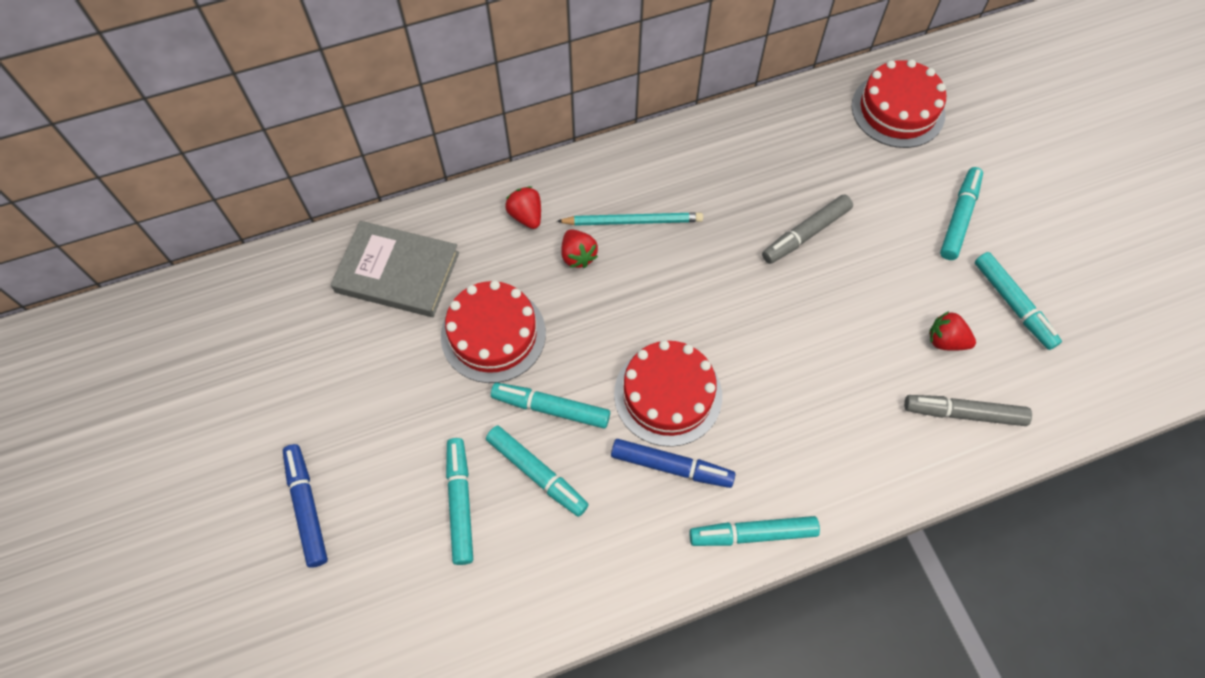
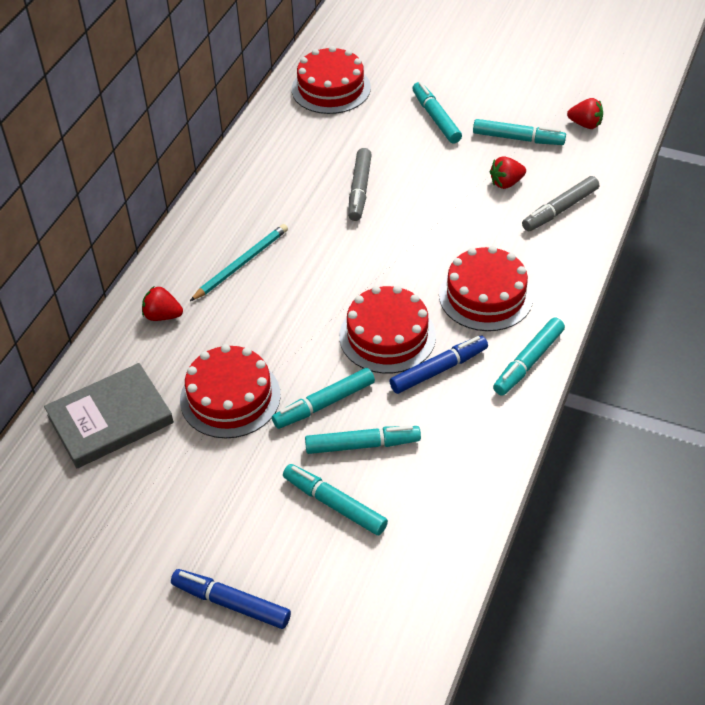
camera: 45 degrees left, 15 degrees down
(578, 256) = (230, 310): red strawberry -> red strawberry (585, 124)
(792, 435) = (485, 295): none -> red cake

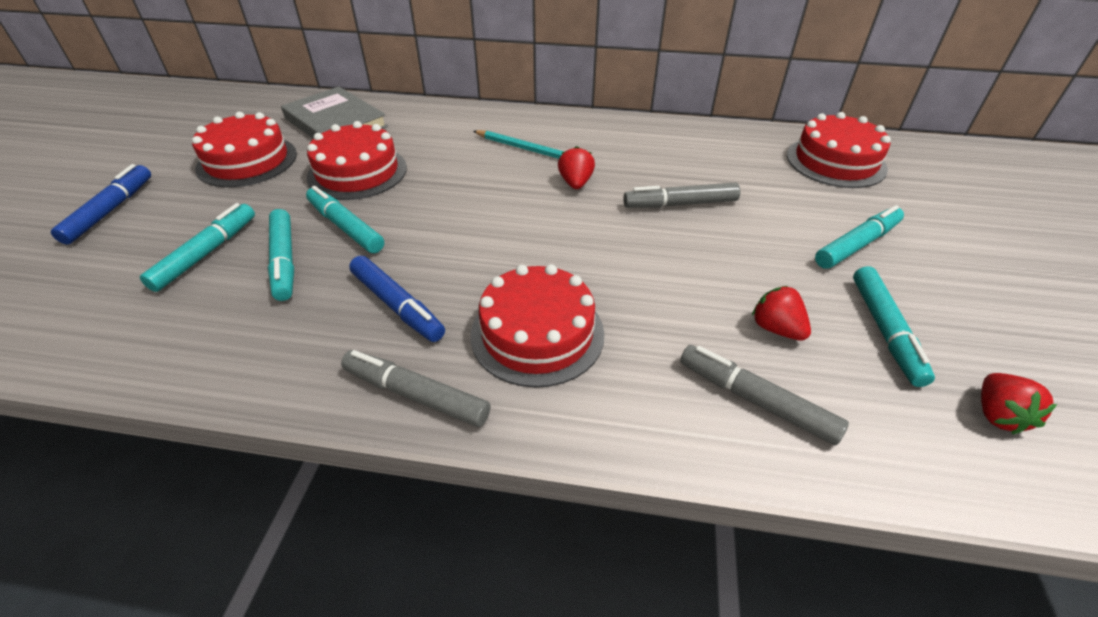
camera: 75 degrees right, 5 degrees down
(162, 316) = (456, 125): red strawberry -> red strawberry (575, 183)
(387, 336) = (449, 256): red cake -> red cake (247, 161)
(528, 362) = (416, 395): turquoise marker -> grey marker

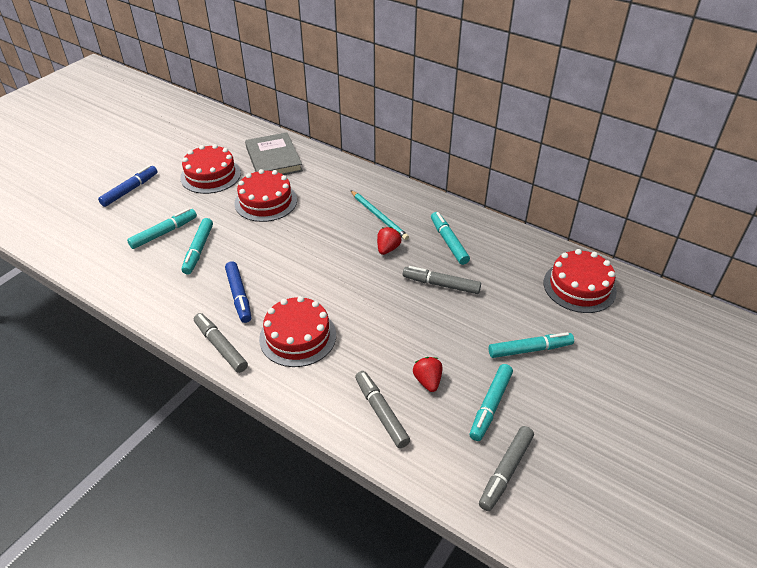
camera: 25 degrees right, 0 degrees up
(346, 227) = (239, 238): turquoise marker -> turquoise marker (449, 242)
(997, 415) = (505, 471): red strawberry -> grey marker

